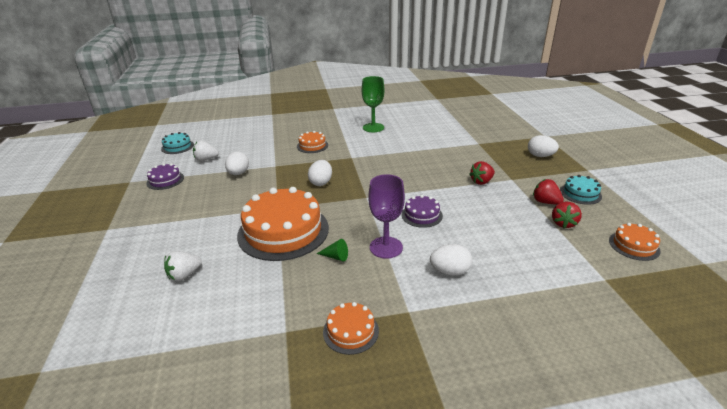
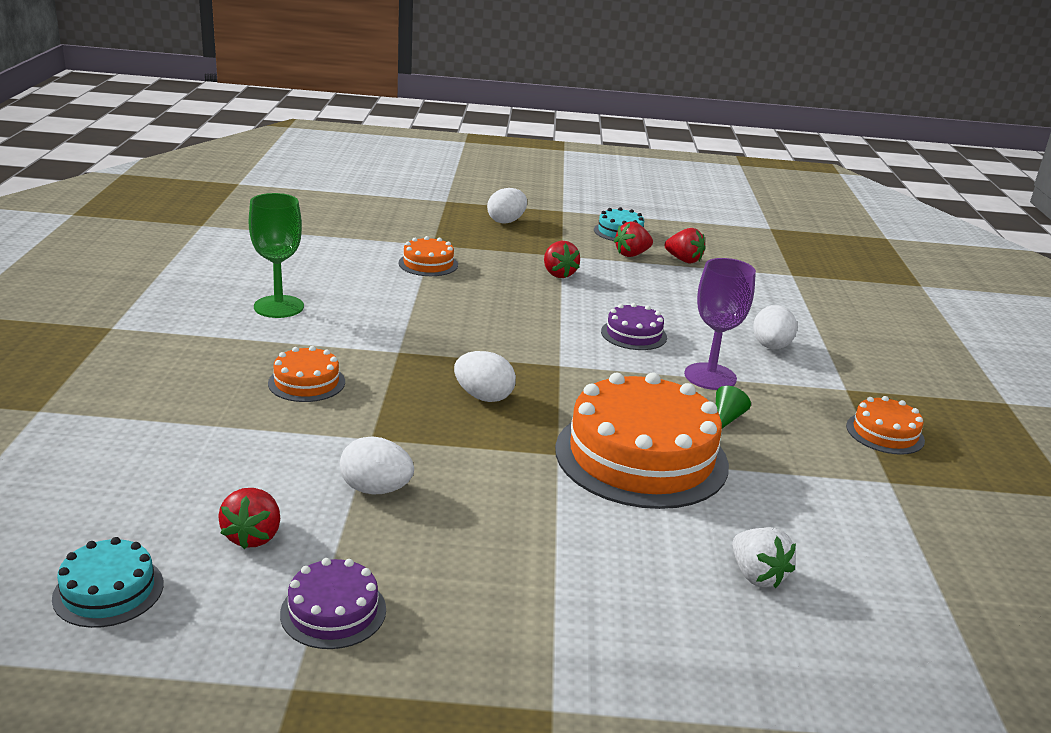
camera: 80 degrees left, 5 degrees down
(206, 159) = (253, 536): white strawberry -> red strawberry
(634, 245) = (736, 244): orange cake -> orange cake (428, 264)

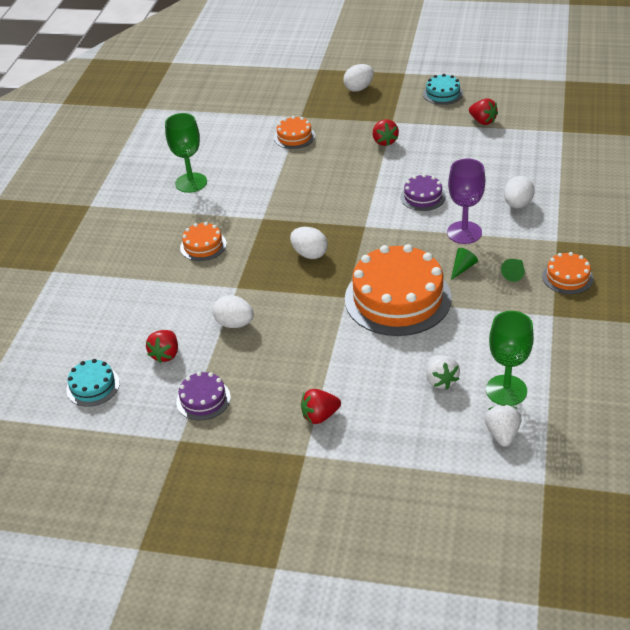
camera: 15 degrees right, 15 degrees up
(632, 254) = (444, 118): red strawberry -> red strawberry (320, 416)
(806, 427) = (514, 273): none -> green cone
(872, 590) = (506, 390): none -> green goblet
(899, 662) = (502, 434): none -> white strawberry

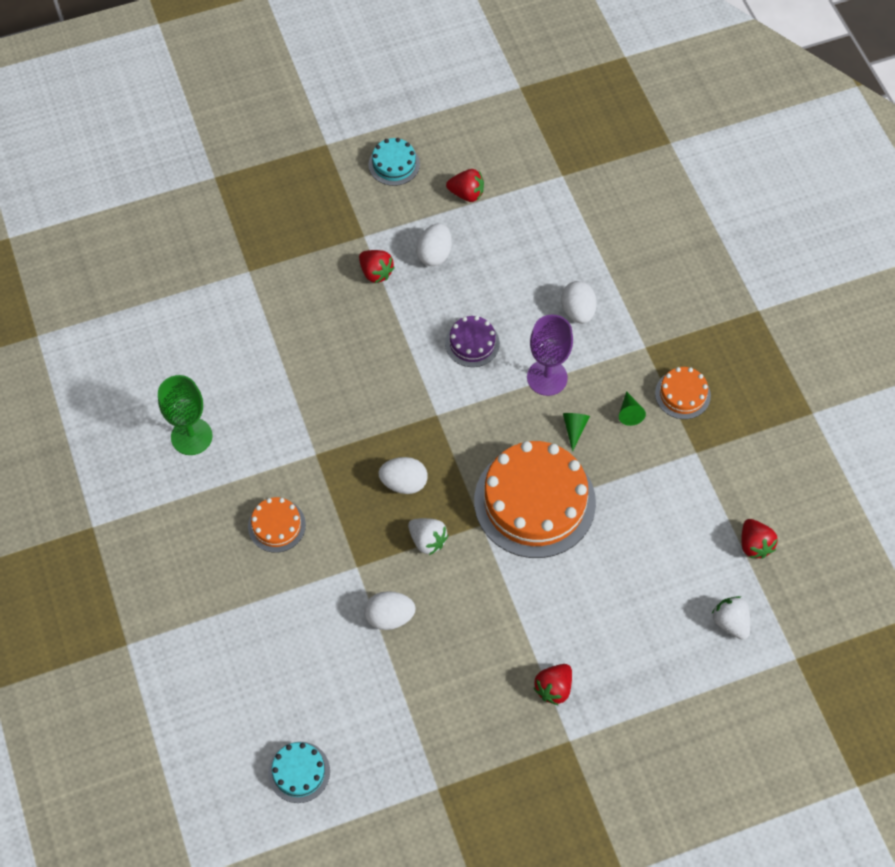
camera: 35 degrees left, 20 degrees up
(165, 354) = (345, 693): red strawberry -> red strawberry (754, 545)
(203, 399) = (426, 728): purple cake -> none
(294, 137) = (264, 308): orange cake -> none
(359, 88) = (288, 193): white egg -> white egg (434, 254)
(440, 380) = (639, 587): white strawberry -> white strawberry (427, 540)
(506, 390) = (705, 568): green goblet -> none

